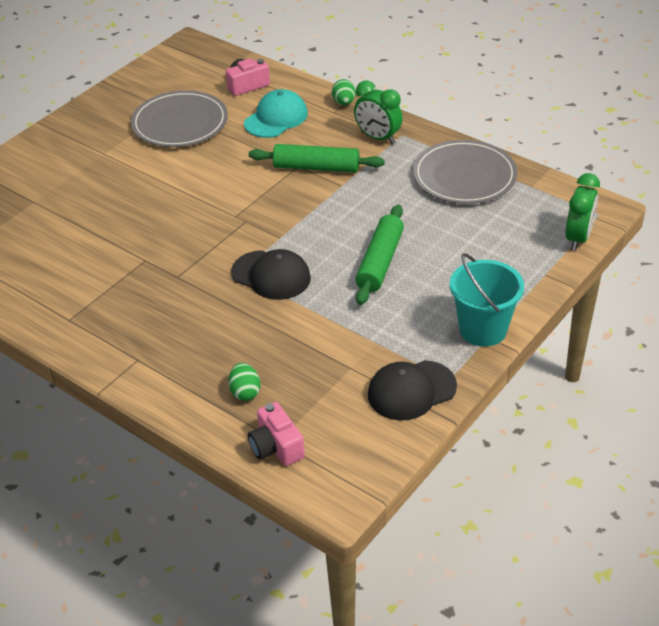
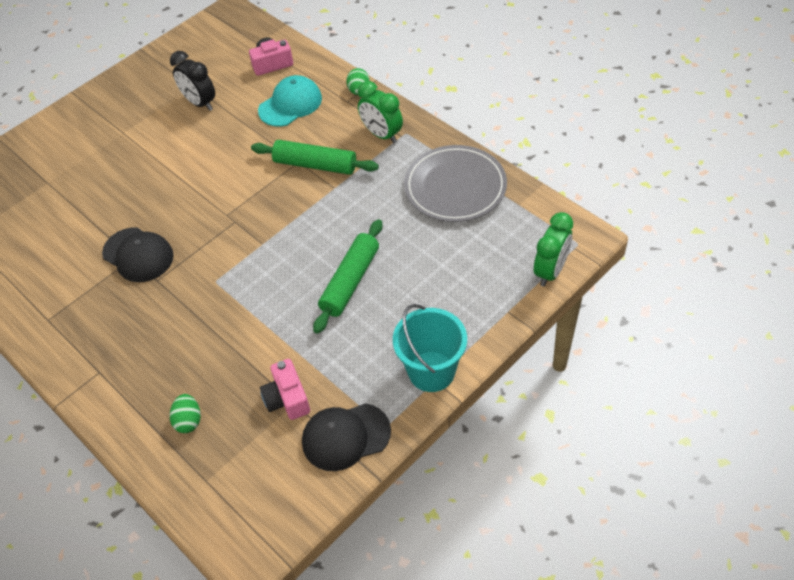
camera: 10 degrees right, 10 degrees up
(180, 123) = (200, 103): grey plate -> black clock
(271, 275) = (244, 287): black cap -> black cap (138, 255)
(276, 447) = (203, 488): pink camera -> pink camera (287, 398)

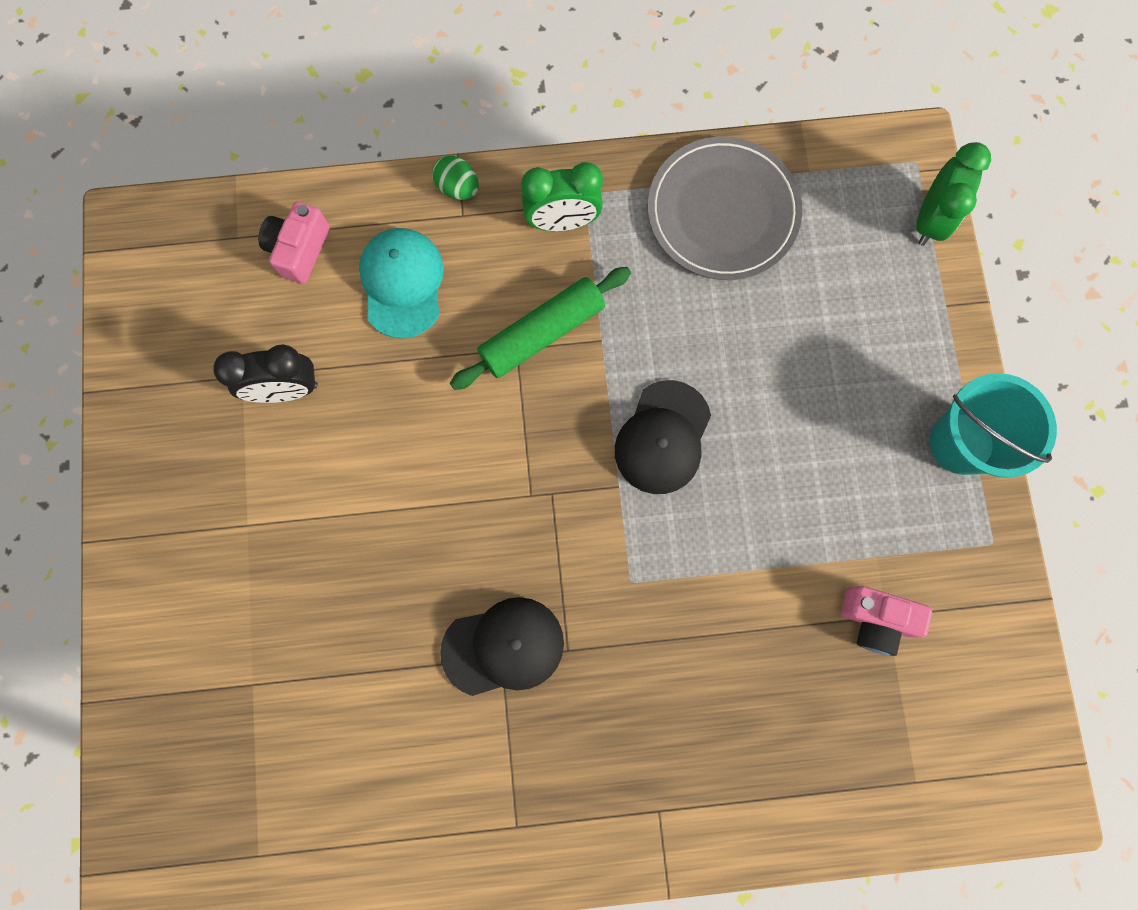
camera: 55 degrees left, 25 degrees up
(188, 421) = (819, 749): green egg -> none
(345, 436) = (974, 593): black cap -> black cap (662, 438)
(350, 281) = (766, 431): green rolling pin -> none
(550, 271) = (929, 220): green clock -> green clock turned 45 degrees clockwise

